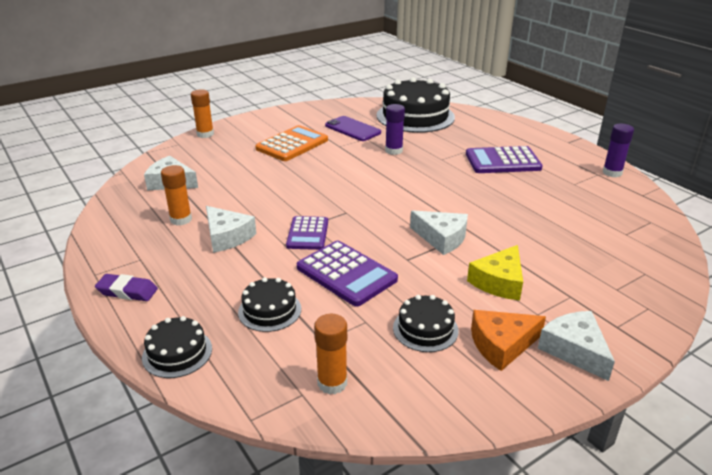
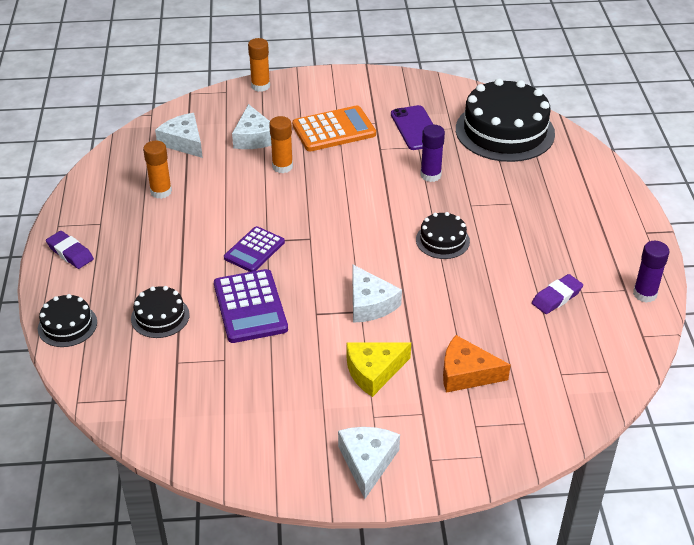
camera: 30 degrees right, 10 degrees up
(227, 237) = (184, 226): white cheese -> white cheese (254, 137)
(332, 383) = (153, 400): orange glue stick -> orange glue stick (282, 166)
(425, 329) = (265, 387): black cake -> black cake (442, 240)
(501, 345) = (312, 429): orange cheese -> orange cheese (466, 373)
(502, 161) = (535, 232): purple calculator -> none
(563, 191) = (556, 297): none -> purple eraser

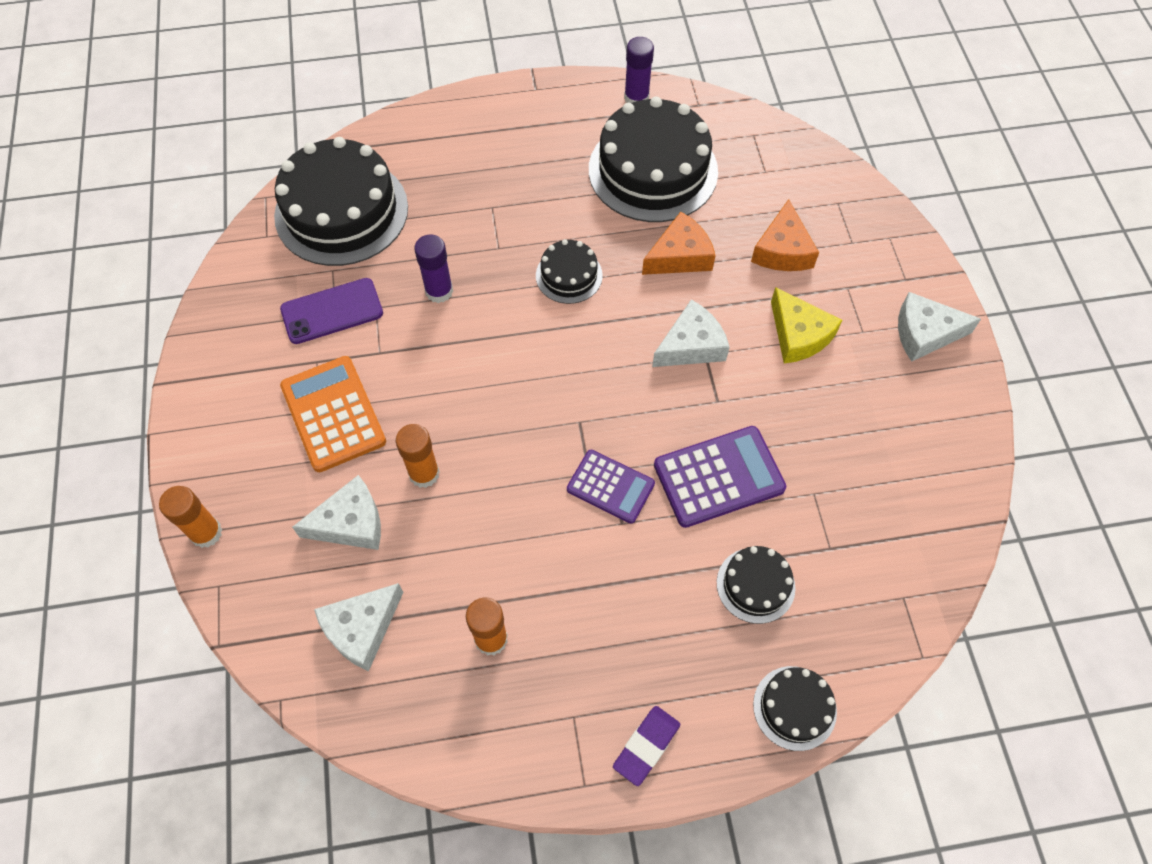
camera: 95 degrees left, 20 degrees up
(461, 305) = (680, 256): none -> orange cheese
(556, 297) = (653, 170): purple eraser -> black cake

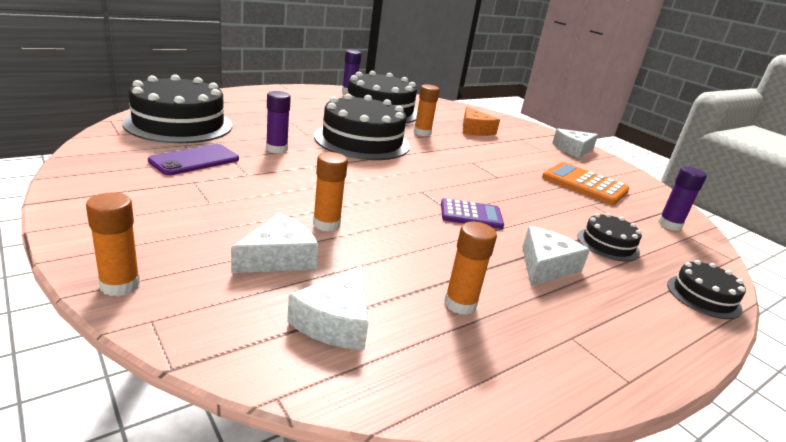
camera: 30 degrees left, 35 degrees down
(333, 414) = (225, 204): orange calculator -> orange calculator (584, 184)
(569, 275) = (362, 141): black cake -> black cake, size x2.05
(646, 746) = (643, 341): purple eraser -> none
(680, 256) = (422, 133): orange cheese -> orange glue stick
(691, 345) = (461, 159): white cheese -> white cheese (545, 266)
(719, 477) = (532, 204): purple calculator -> none
(798, 335) = (514, 153): yellow cheese -> none
(898, 565) = (669, 225): none -> purple glue stick

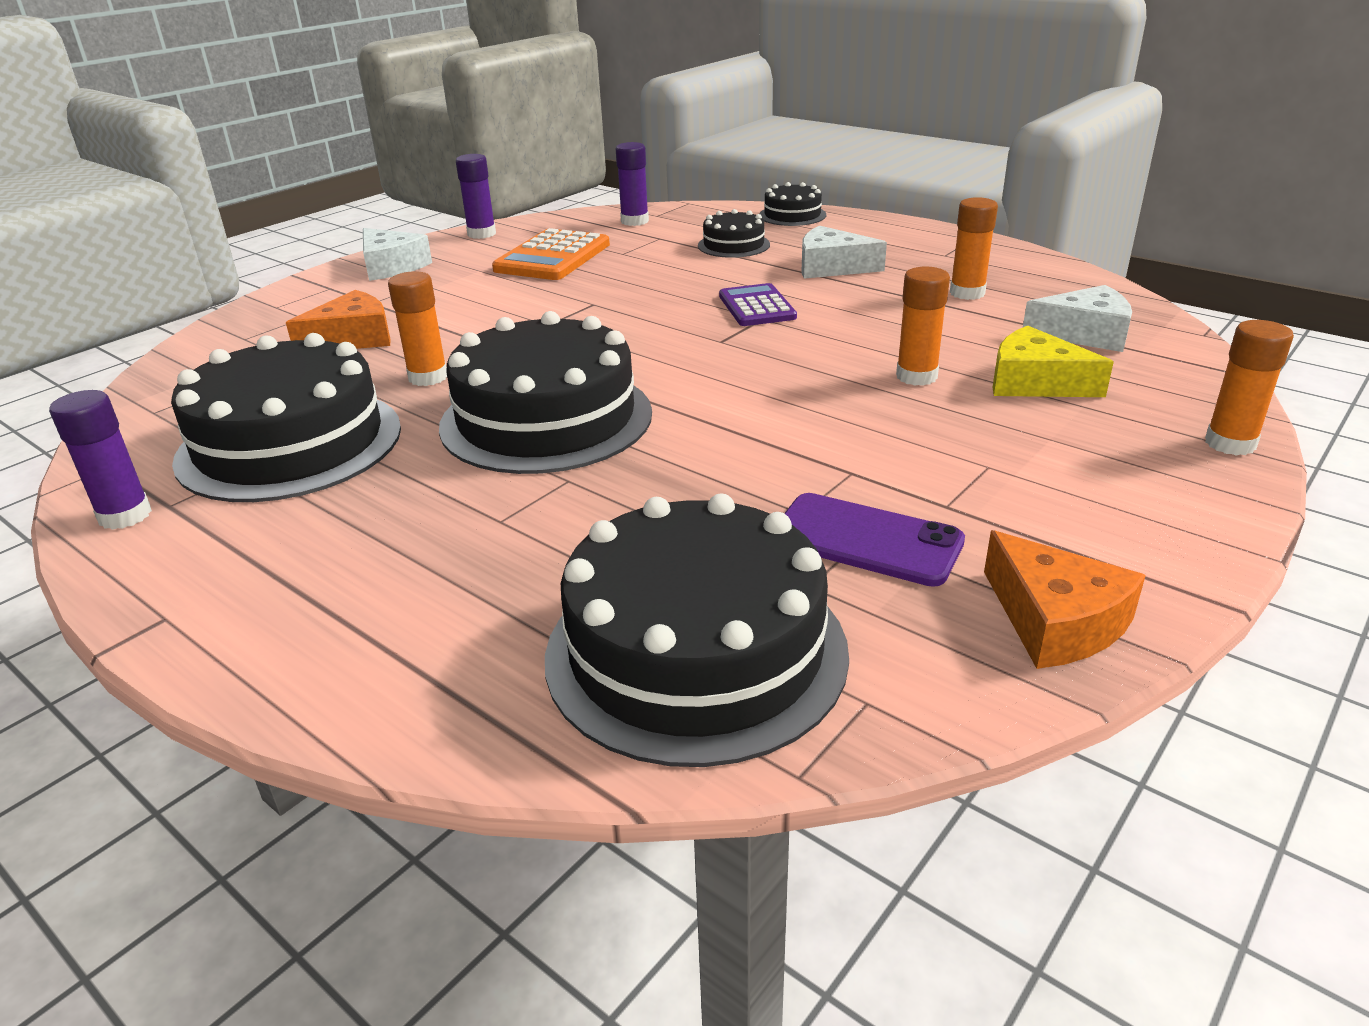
camera: 100 degrees left, 5 degrees up
(94, 169) = (1055, 621): none -> orange cheese
(276, 149) = (700, 482): purple glue stick -> purple glue stick (481, 234)
(278, 257) = (1035, 382): white cheese -> yellow cheese

